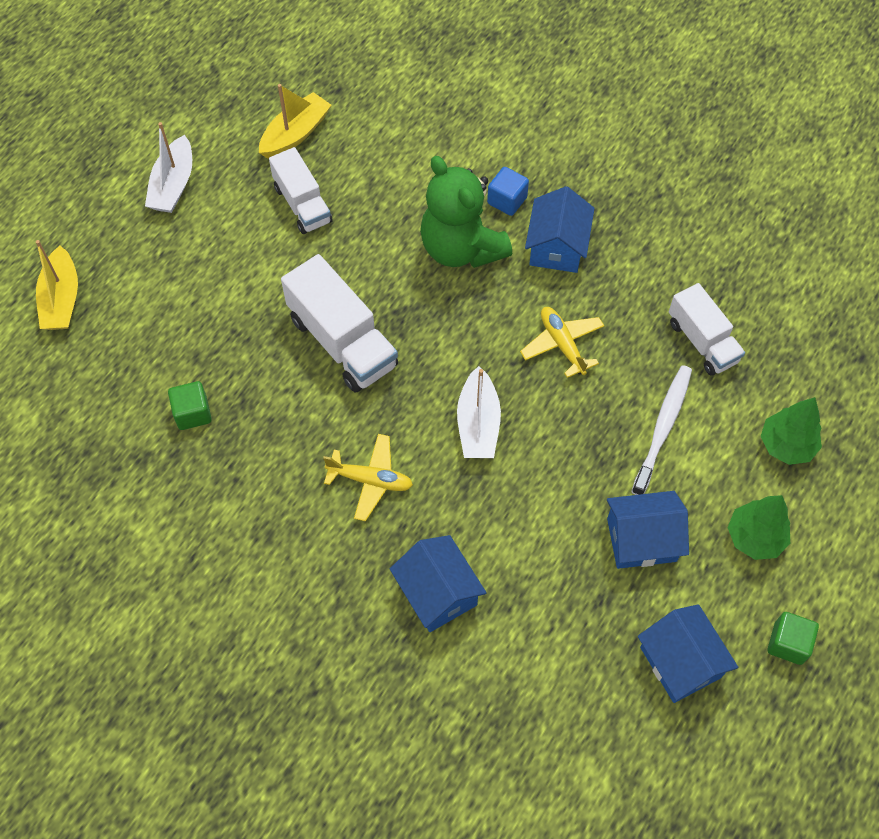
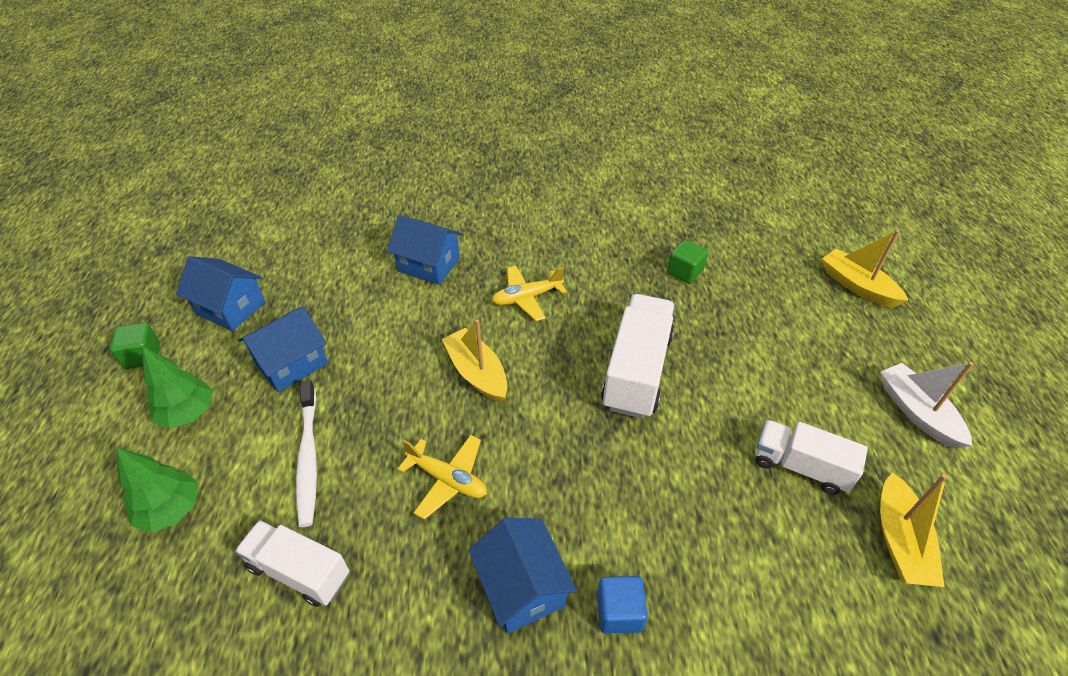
camera: 145 degrees right, 15 degrees down
(342, 342) = (637, 371): white truck -> white truck turned 90 degrees clockwise
(461, 248) = (617, 518): green teddy bear -> none
(478, 424) = (477, 373): white boat -> yellow boat

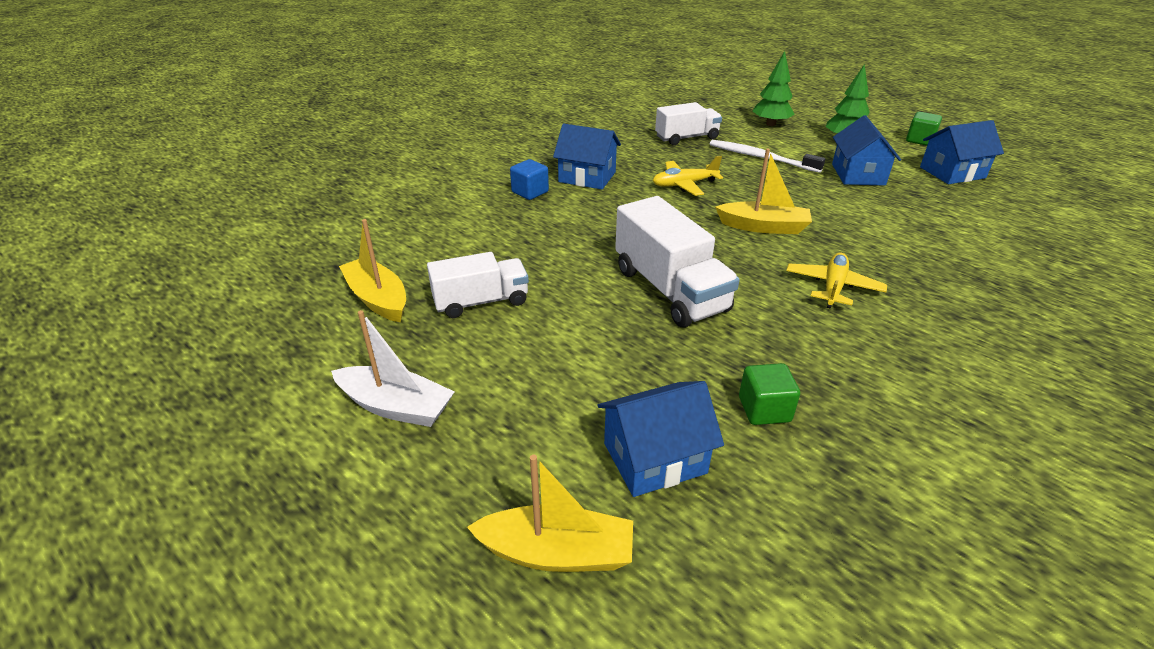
camera: 135 degrees right, 10 degrees down
(429, 265) = (941, 261): blue house -> blue house (655, 458)

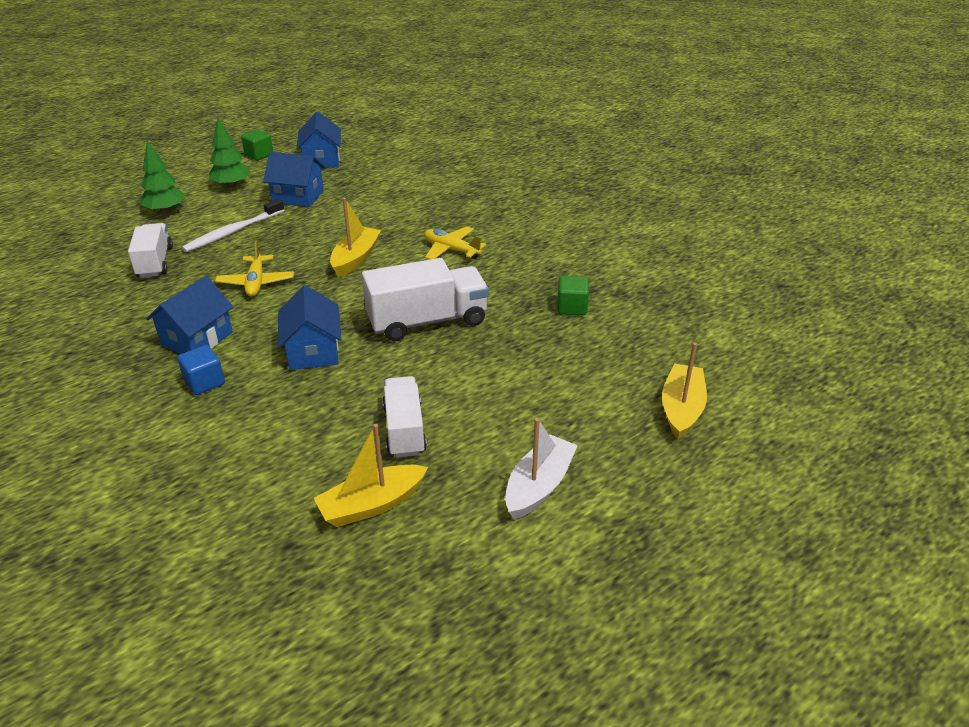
camera: 80 degrees left, 0 degrees up
(655, 458) = (609, 359): blue house -> blue house (313, 351)

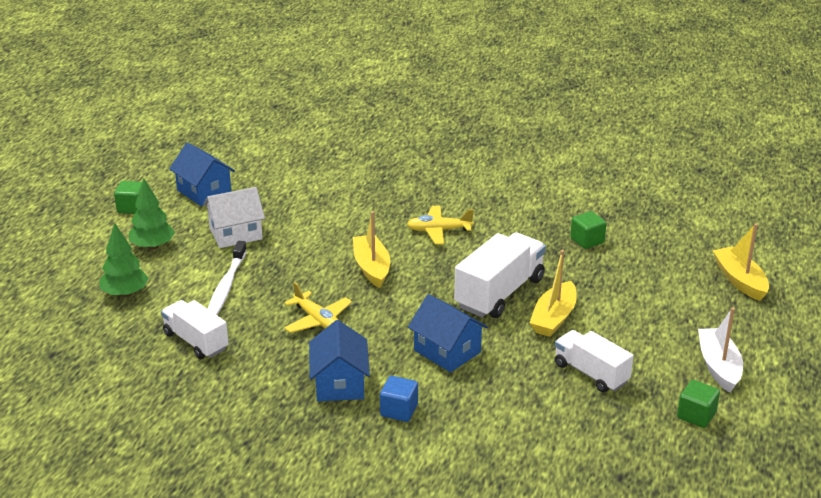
camera: 35 degrees left, 5 degrees down
(298, 196) = (236, 234): blue house -> white house
(372, 504) = (636, 428): yellow boat -> yellow boat (554, 318)
(446, 524) = (696, 415): none -> green cube

